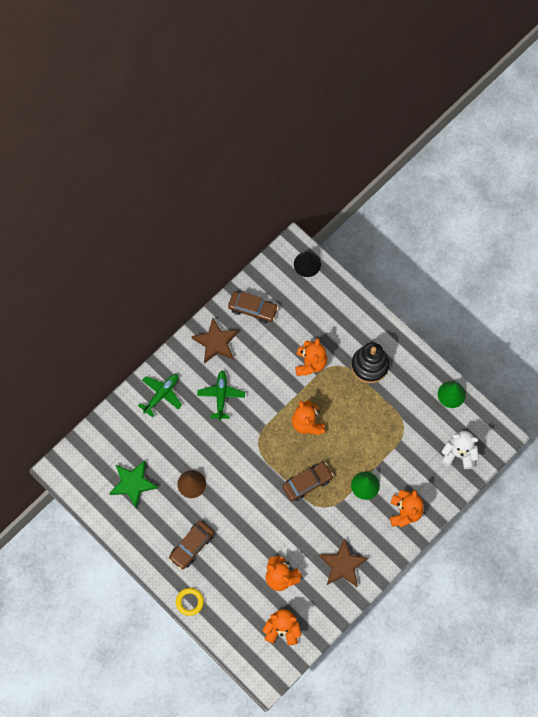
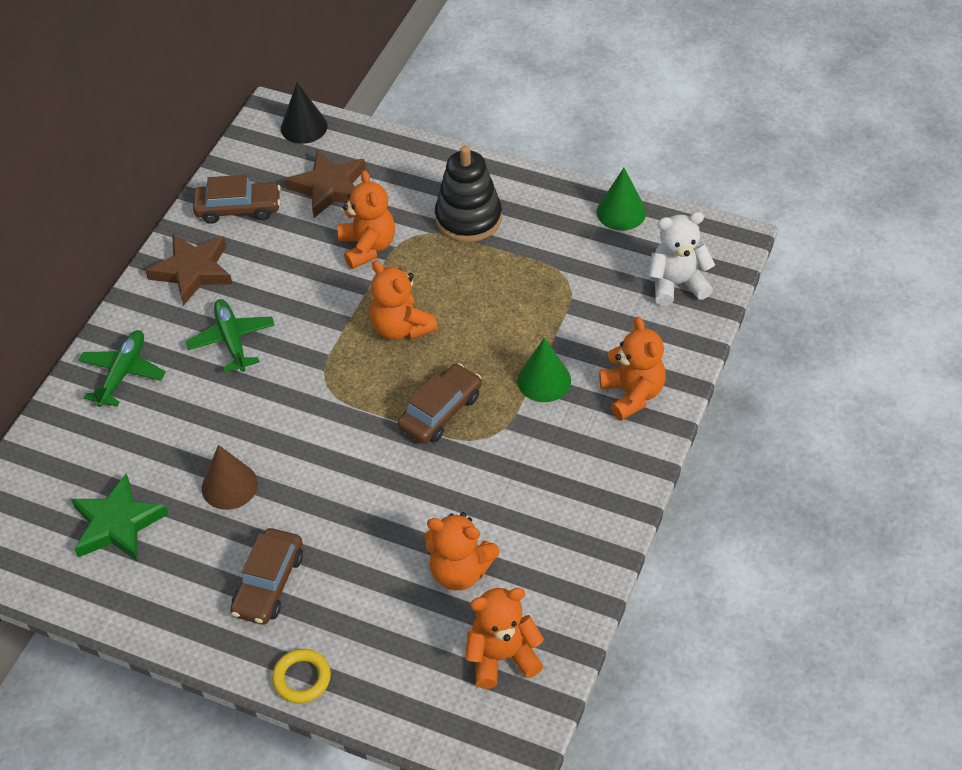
camera: 20 degrees left, 20 degrees down
(343, 565) = (564, 512): brown star -> brown star (329, 187)

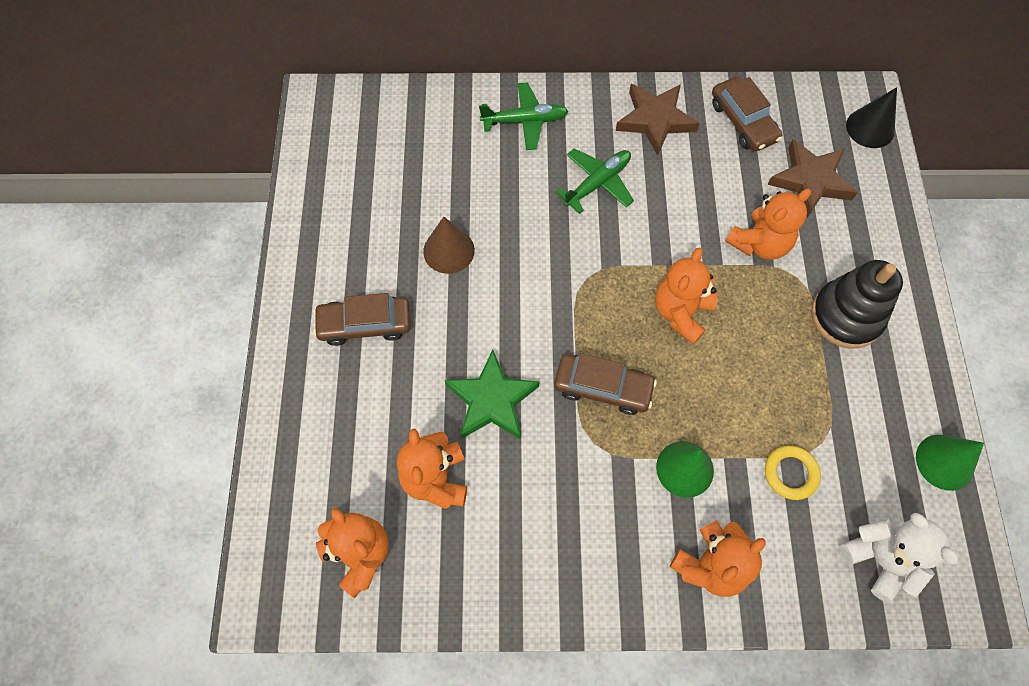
camera: 65 degrees right, 15 degrees up
(117, 524) = (380, 187): green star -> green star (492, 400)
(302, 678) = (283, 391): yellow ring -> yellow ring (790, 473)

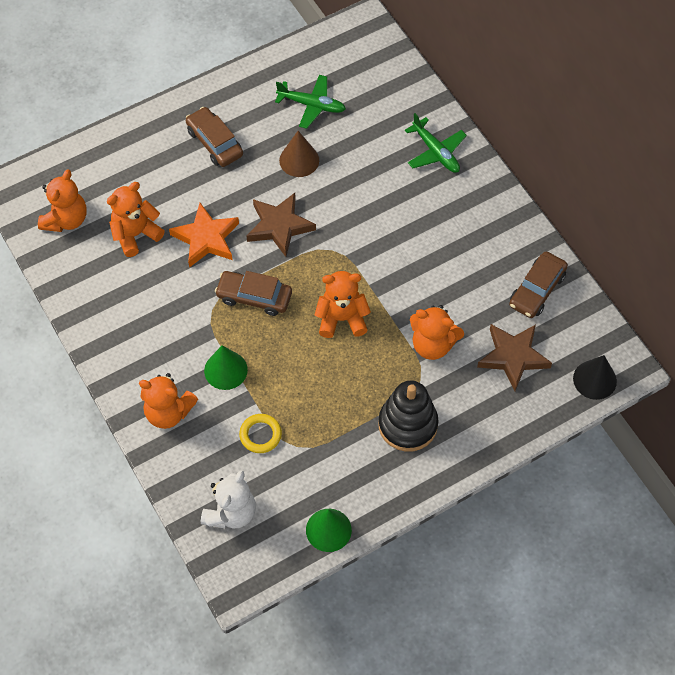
camera: 60 degrees right, 5 degrees down
(492, 400) = (206, 238): green star -> orange star
(597, 183) = (414, 221): green plane -> green plane (312, 105)
(603, 388) = (254, 297): brown car -> brown car turned 120 degrees clockwise
(655, 120) = (496, 232): brown star -> brown star (279, 226)

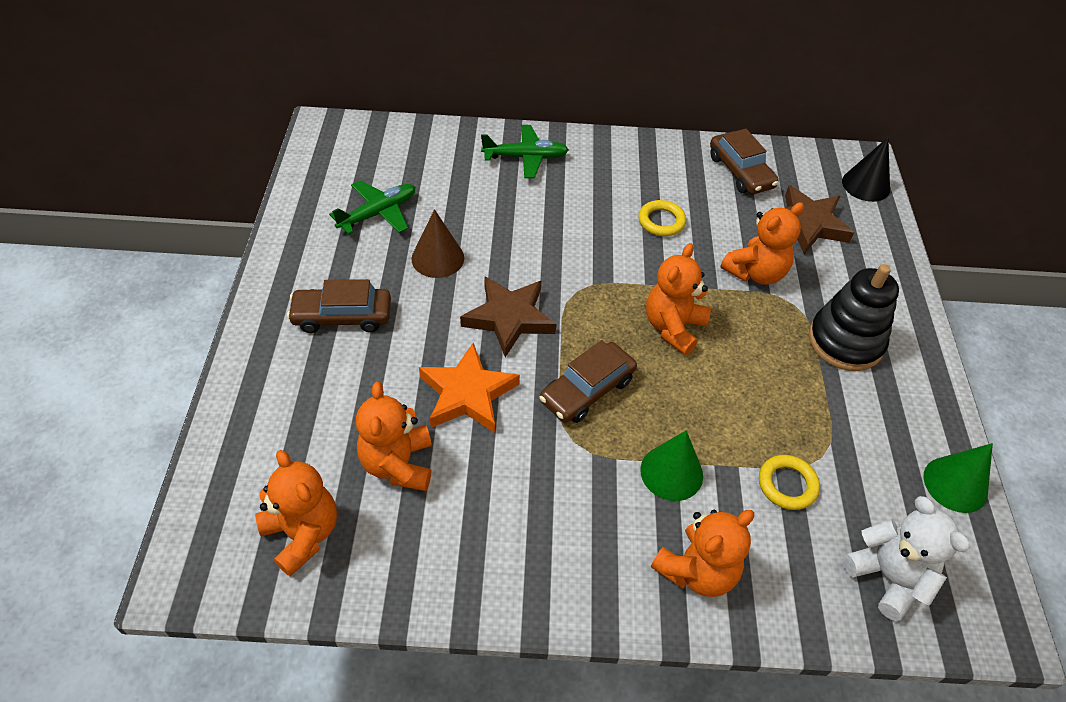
camera: 60 degrees left, 10 degrees down
(438, 265) = (661, 221): none -> yellow ring

